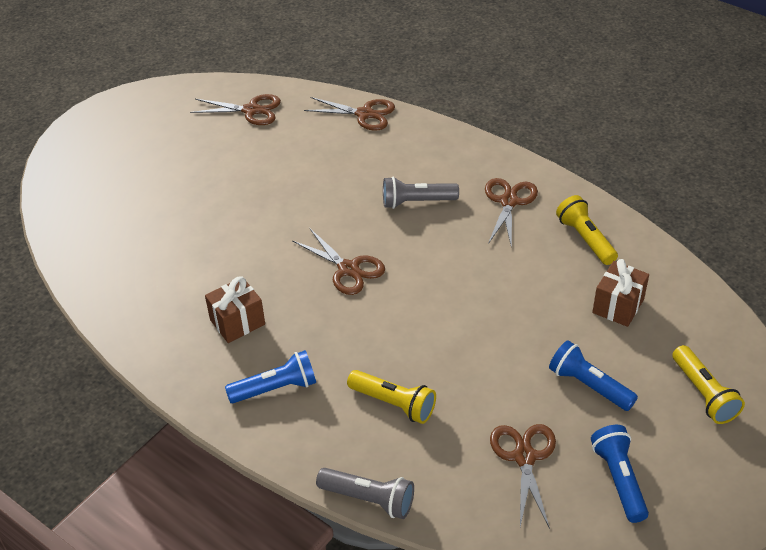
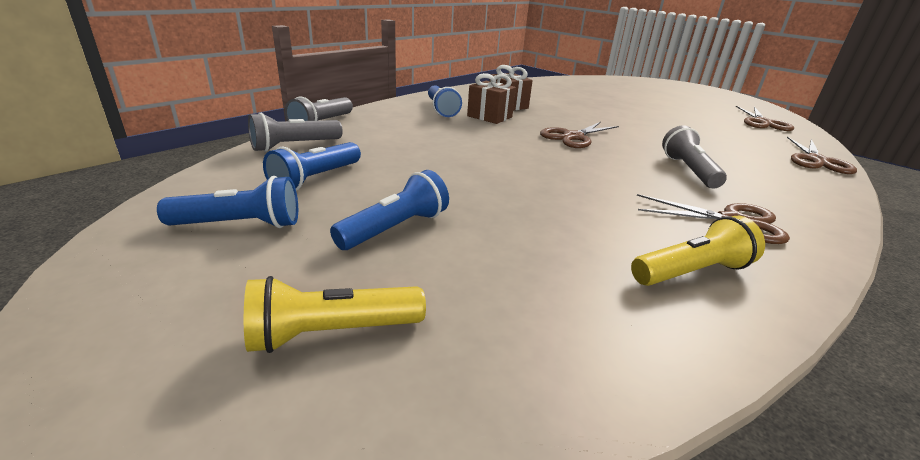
camera: 90 degrees right, 15 degrees down
(394, 403) = (411, 138): yellow flashlight -> none
(450, 501) = (294, 146): none -> grey flashlight
(524, 457) = (316, 179): brown scissors -> blue flashlight
(618, 306) = (544, 277): brown gift -> brown gift (489, 116)

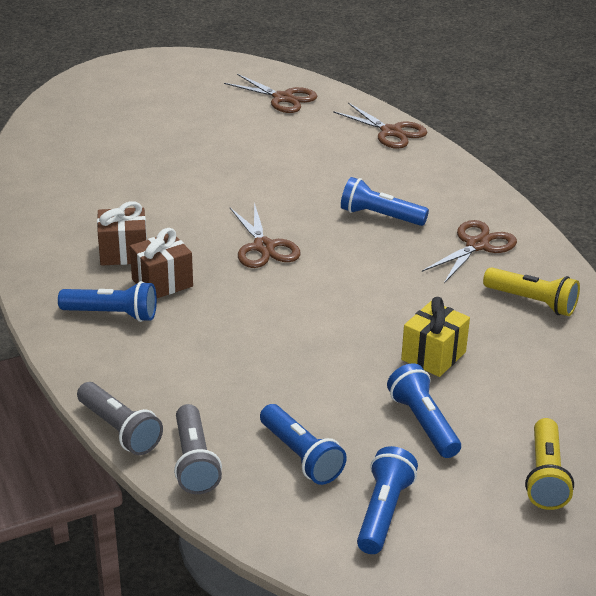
camera: 65 degrees left, 5 degrees up
(512, 220) = (433, 356): none -> yellow gift
(688, 170) = (380, 216): grey flashlight -> blue flashlight
(691, 272) = (532, 302): yellow flashlight -> yellow flashlight turned 120 degrees clockwise

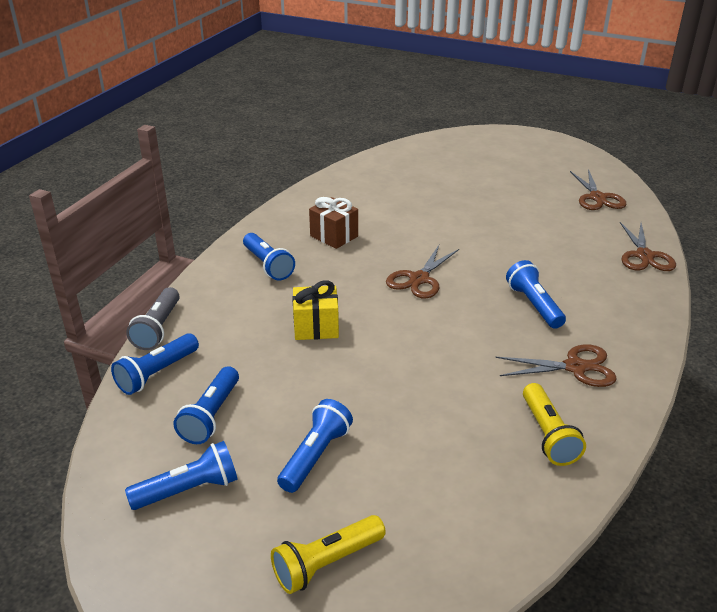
camera: 50 degrees right, 0 degrees up
(162, 283) = (324, 264): brown gift -> none
(194, 462) = (157, 373): grey flashlight -> blue flashlight
(433, 356) = (403, 418): yellow gift -> yellow gift (316, 327)

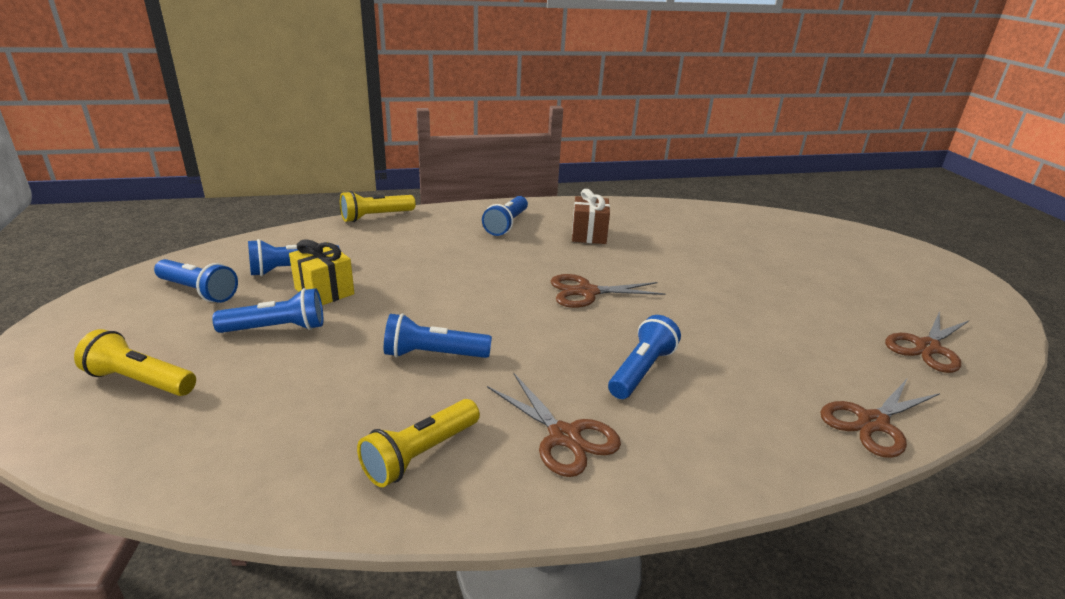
camera: 50 degrees right, 5 degrees down
(157, 373) = (323, 234): blue flashlight -> blue flashlight (433, 355)
(158, 328) = (376, 217): grey flashlight -> yellow flashlight
(316, 327) = (450, 271): yellow gift -> yellow gift (324, 291)

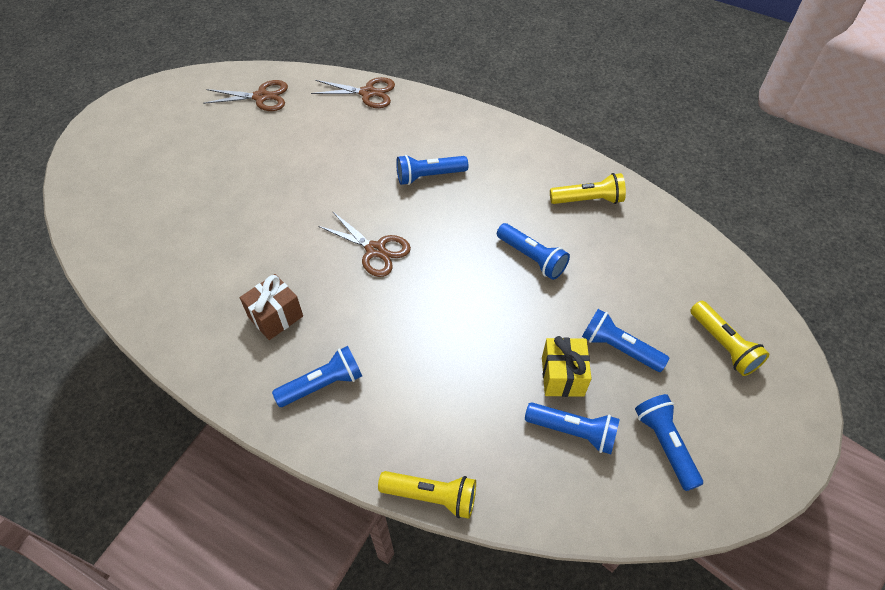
camera: 135 degrees left, 25 degrees up
(564, 436) = (513, 169): brown scissors -> none

